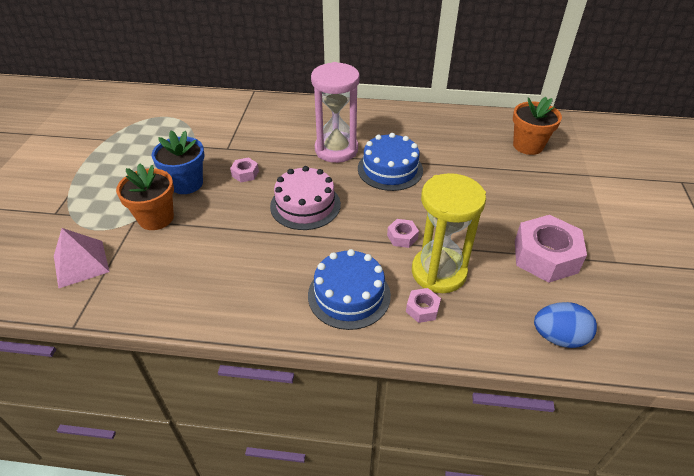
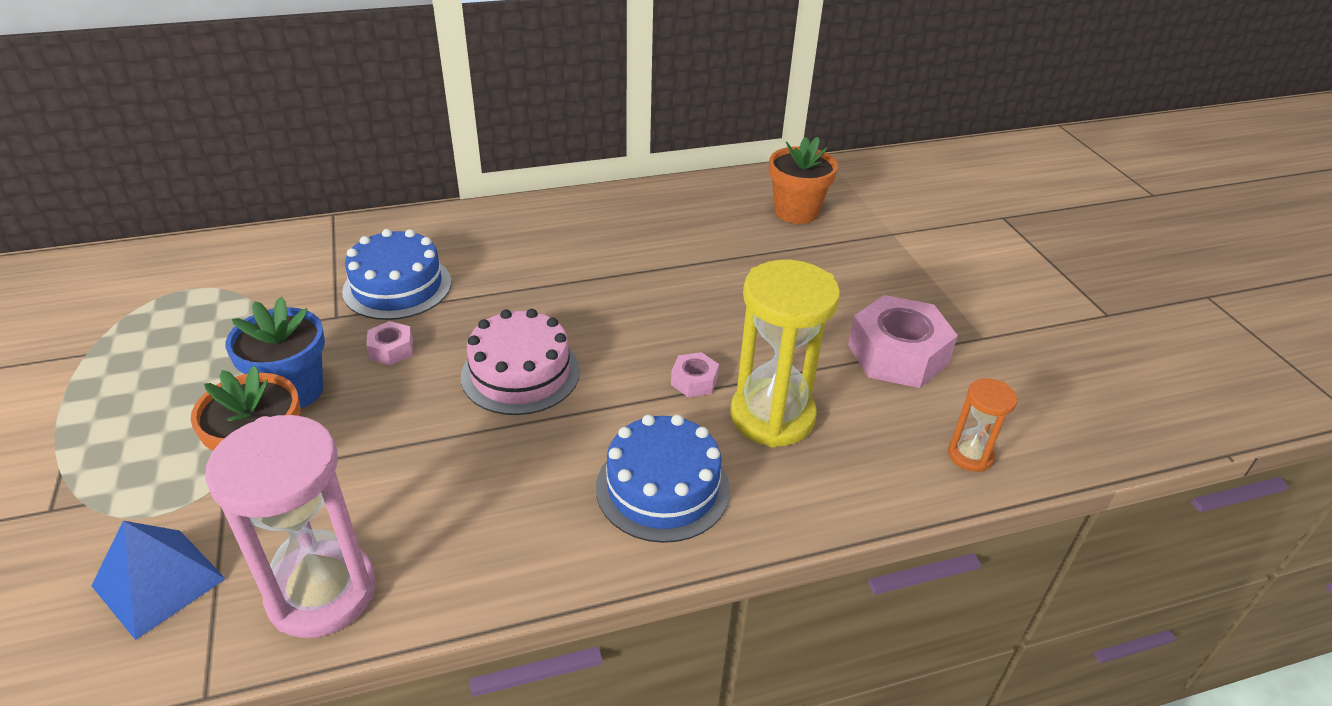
camera: 25 degrees left, 5 degrees down
(81, 263) = (158, 582): pink pyramid -> blue pyramid
(336, 150) = (524, 278): pink hourglass -> pink hourglass (322, 593)
(390, 169) = (623, 288): blue cake -> blue cake (397, 286)
(422, 309) = (778, 474): pink nut -> none
(559, 337) = (970, 455): blue egg -> orange hourglass

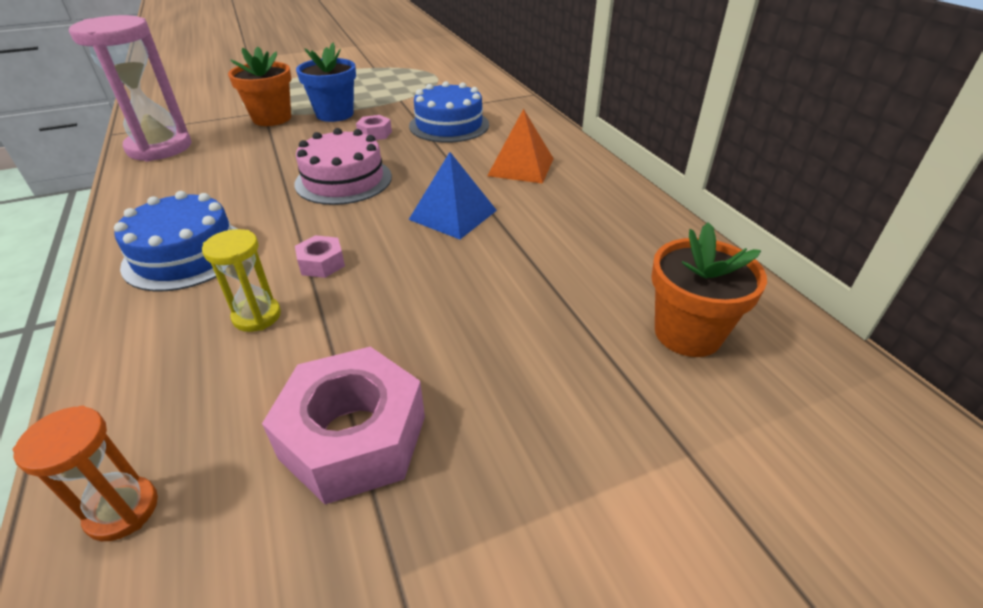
camera: 85 degrees right, 0 degrees up
(158, 582) = (193, 111): blue pyramid -> blue pyramid (453, 214)
(534, 247) = (521, 167): none -> orange pyramid
(772, 416) = (257, 316): yellow hourglass -> yellow hourglass, size x0.51

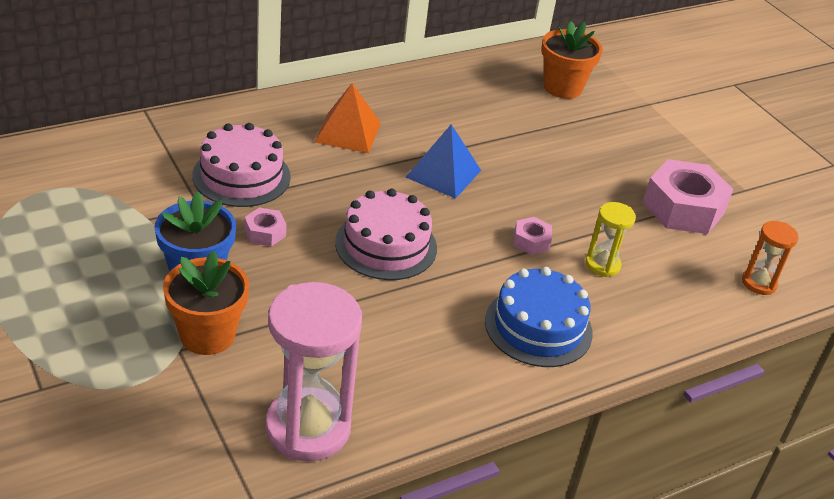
camera: 100 degrees left, 0 degrees up
(449, 125) = (241, 176): blue cake -> pink cake

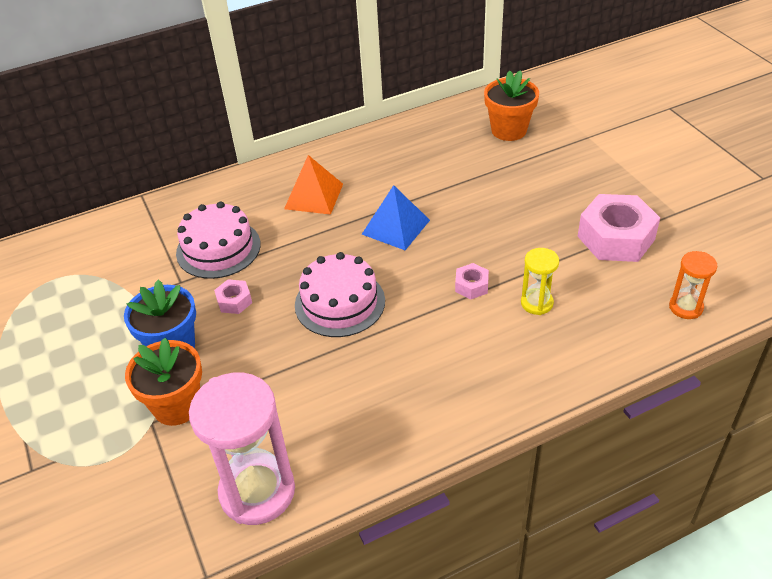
camera: 10 degrees right, 5 degrees up
(538, 327) = (473, 371): blue cake -> none

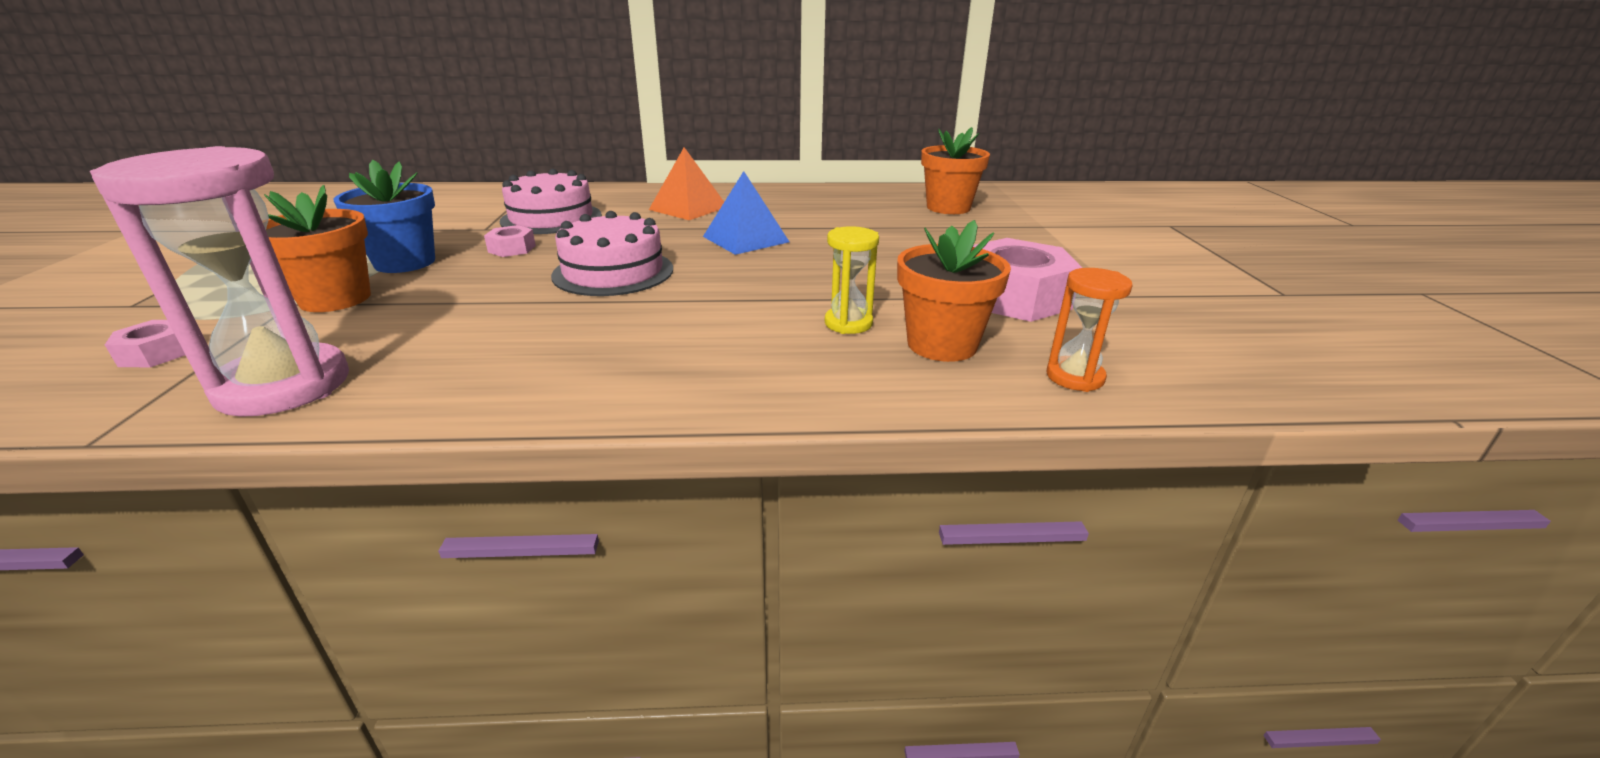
camera: 20 degrees right, 15 degrees down
(471, 286) = (780, 293): pink nut -> pink nut (157, 353)
(602, 304) = (942, 344): none -> orange flower pot

